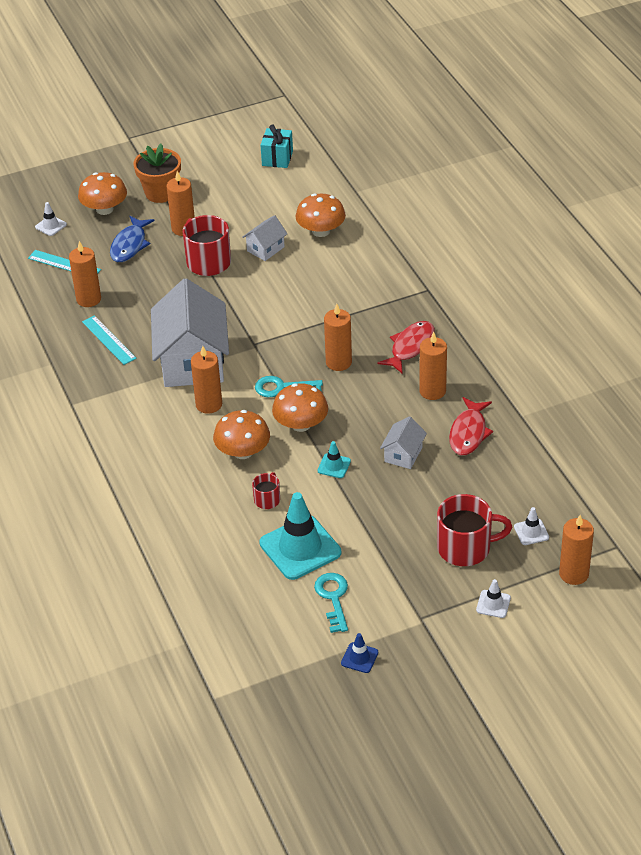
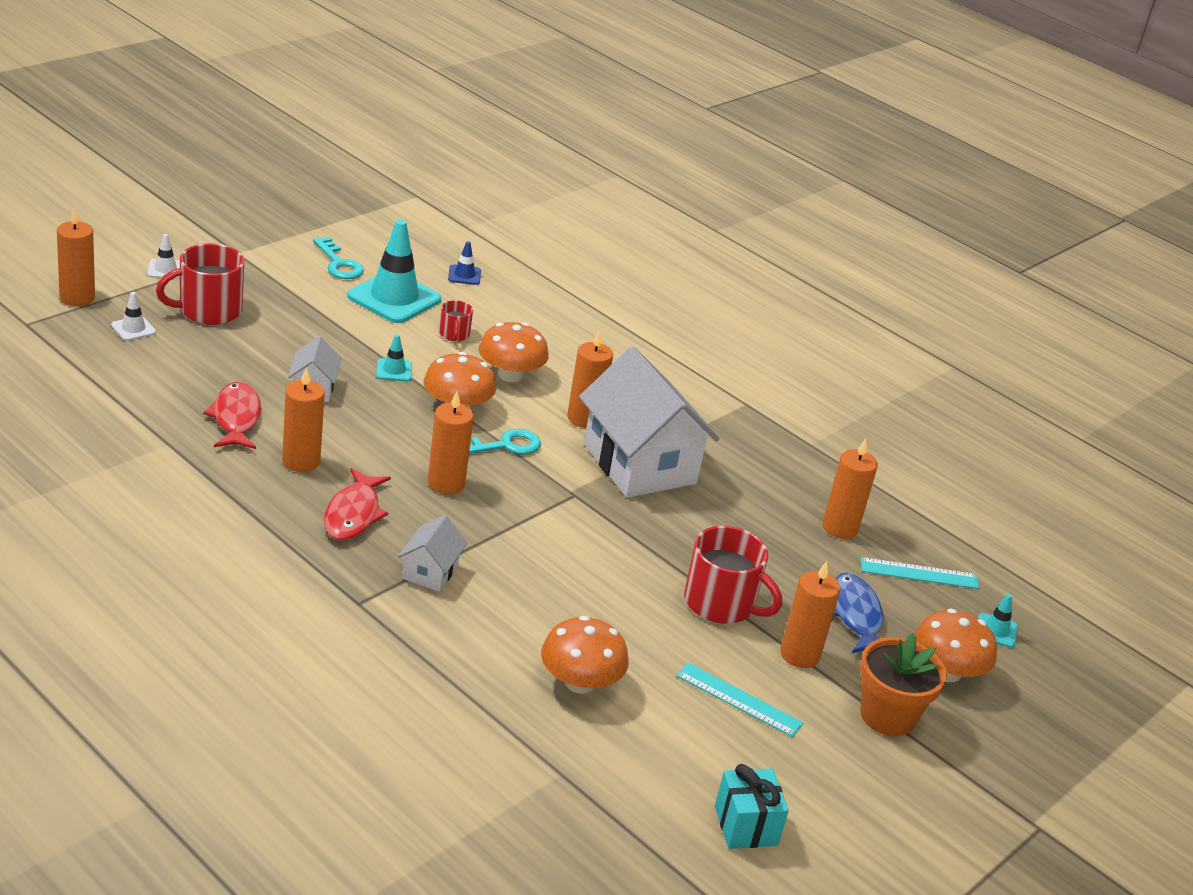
camera: 150 degrees right, 10 degrees down
(51, 226) = (996, 631): white traffic cone -> turquoise traffic cone
(109, 340) = (766, 478): turquoise ruler -> turquoise ruler (739, 699)
(265, 249) = (649, 637): white house -> white house (430, 572)
(359, 658) = (292, 226): blue traffic cone -> blue traffic cone (464, 275)

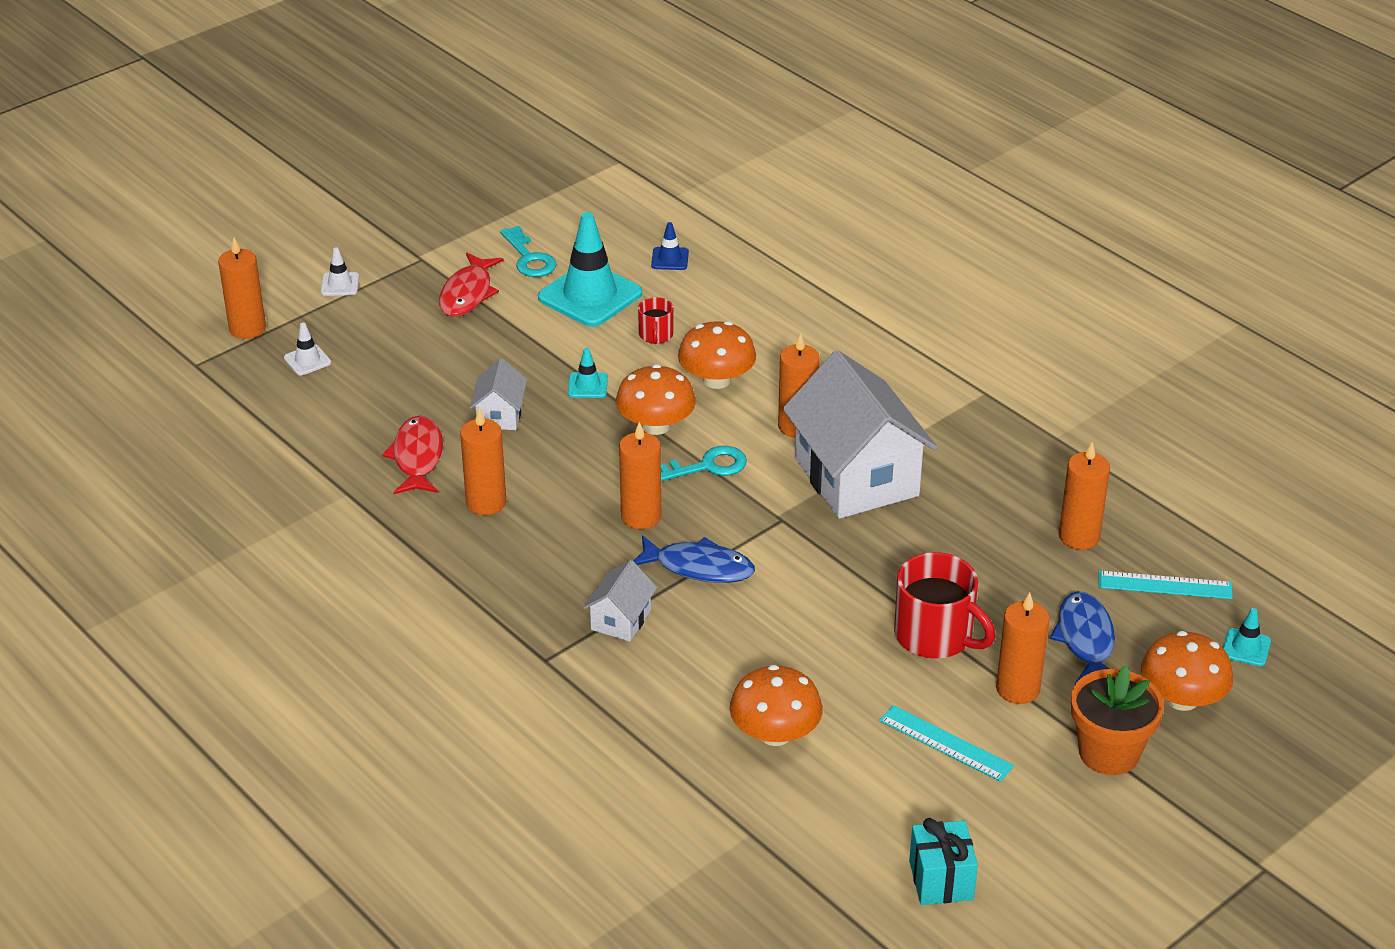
camera: 10 degrees right, 5 degrees up
(208, 310) = (387, 330): red mug -> none
(353, 514) = (541, 559): red fish -> red fish (468, 294)
(501, 530) = (698, 567): none -> blue fish

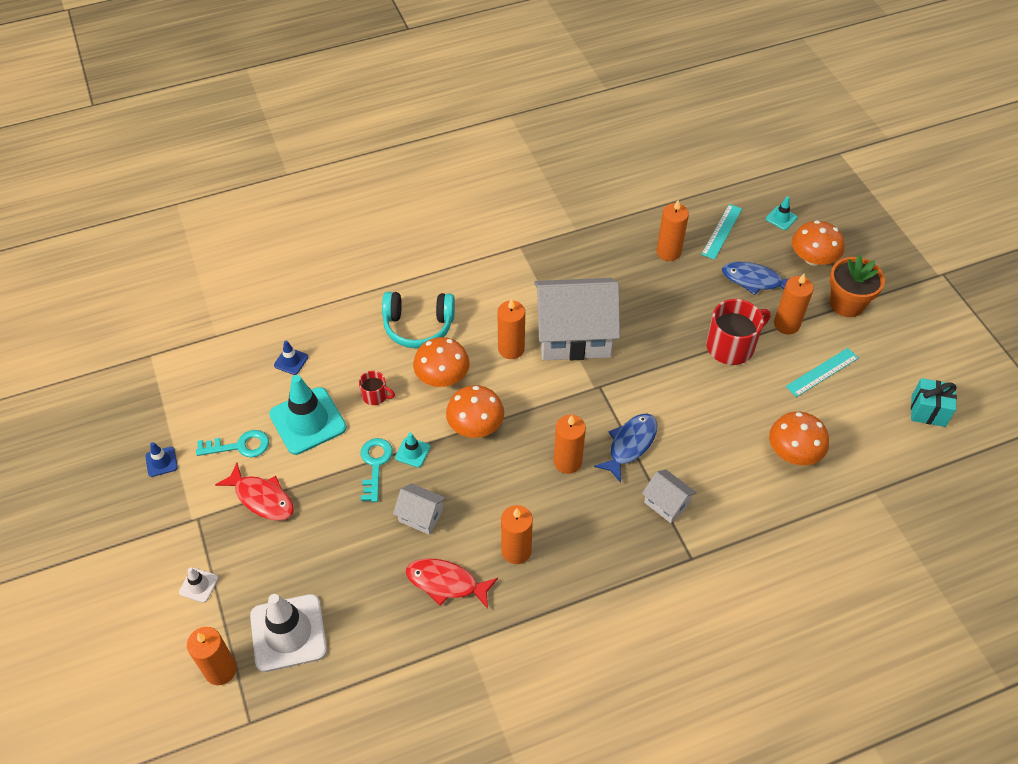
camera: 70 degrees left, 15 degrees up
(307, 360) = (288, 633): white traffic cone -> white traffic cone, size x2.20
(481, 213) = (161, 462): none -> blue traffic cone
(706, 467) = (531, 410): turquoise key -> turquoise key (375, 464)
(785, 340) = (418, 326): none -> turquoise headphones

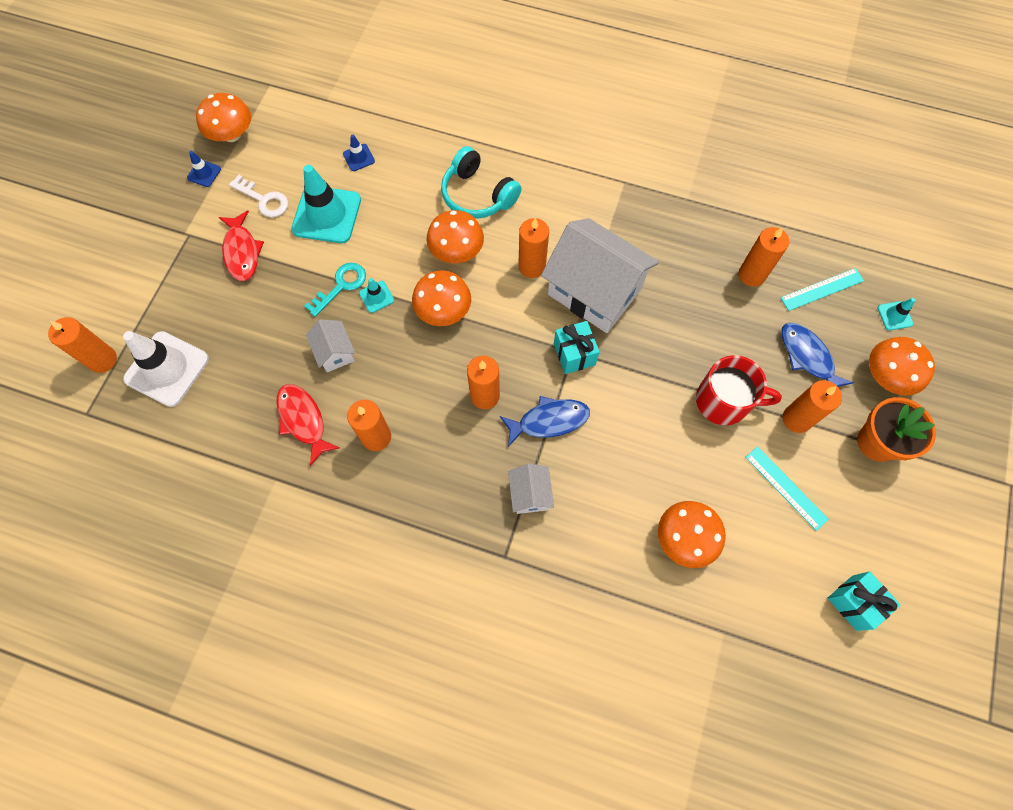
camera: 40 degrees right, 15 degrees up
(155, 415) = (232, 134): none -> orange mushroom
(198, 585) = (145, 286): white traffic cone -> none
(239, 446) = (264, 200): turquoise key -> white key
(375, 395) = (392, 230): red mug -> none
(602, 387) = (574, 354): none -> turquoise gift
(822, 372) = (786, 488): turquoise ruler -> turquoise ruler turned 45 degrees clockwise

